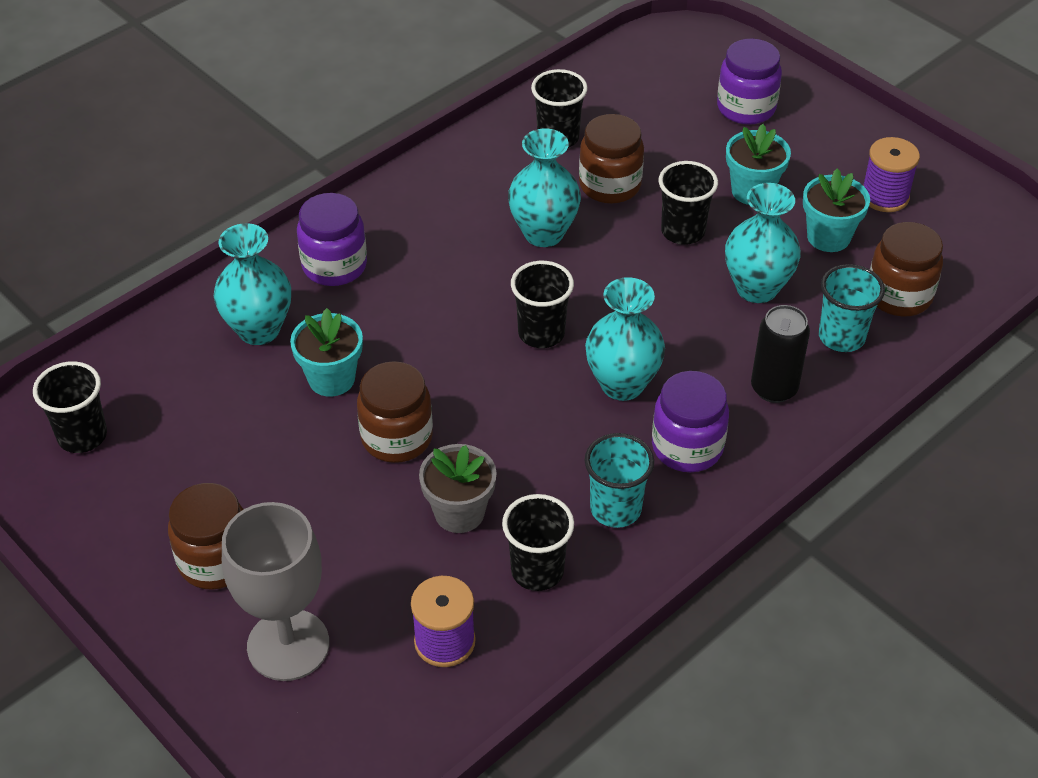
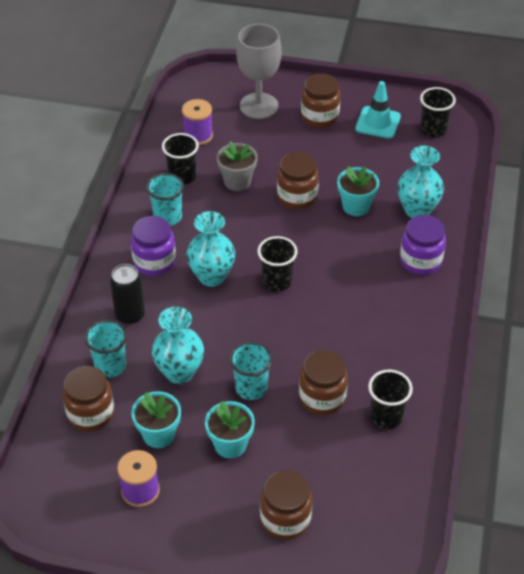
camera: 145 degrees right, 0 degrees up
(143, 496) = (378, 123): none -> turquoise traffic cone
(543, 233) = (330, 342): turquoise vase -> none
(683, 231) = (251, 388): black cup -> turquoise cup
(746, 108) = (285, 519): purple jar -> brown jar

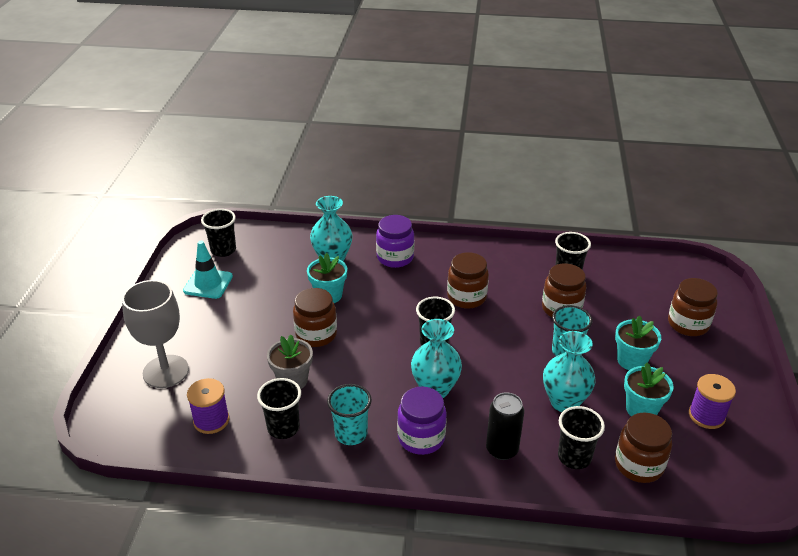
camera: 95 degrees left, 10 degrees down
(110, 366) = (574, 457): turquoise cup -> black cup
(319, 117) = (193, 323): brown jar -> brown jar (466, 297)

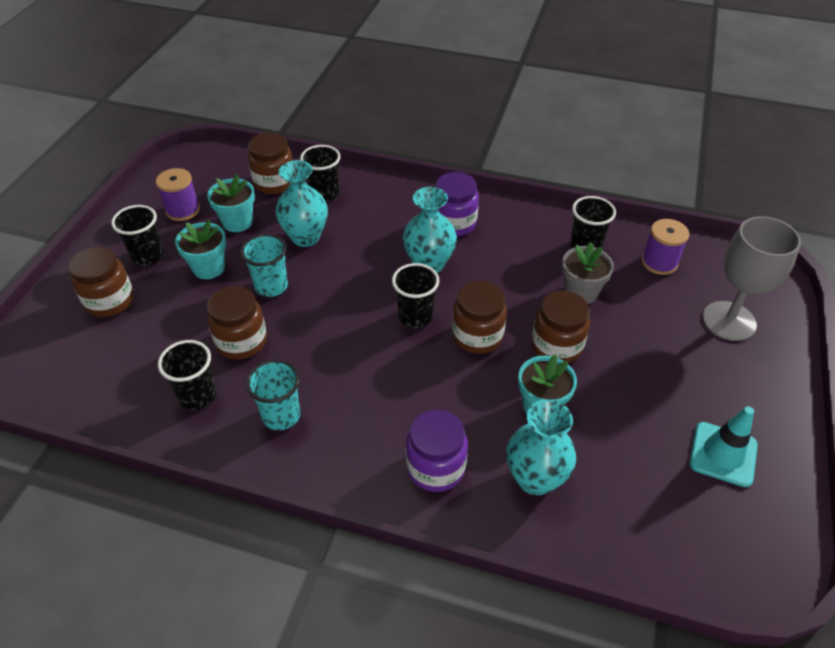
camera: 170 degrees left, 10 degrees up
(223, 250) = (721, 530): black cup -> black cup (148, 256)
(351, 434) = (519, 234): turquoise cup -> turquoise cup (281, 415)
(466, 297) = (353, 376): brown jar -> brown jar (477, 336)
(502, 449) = (384, 206): black can -> none

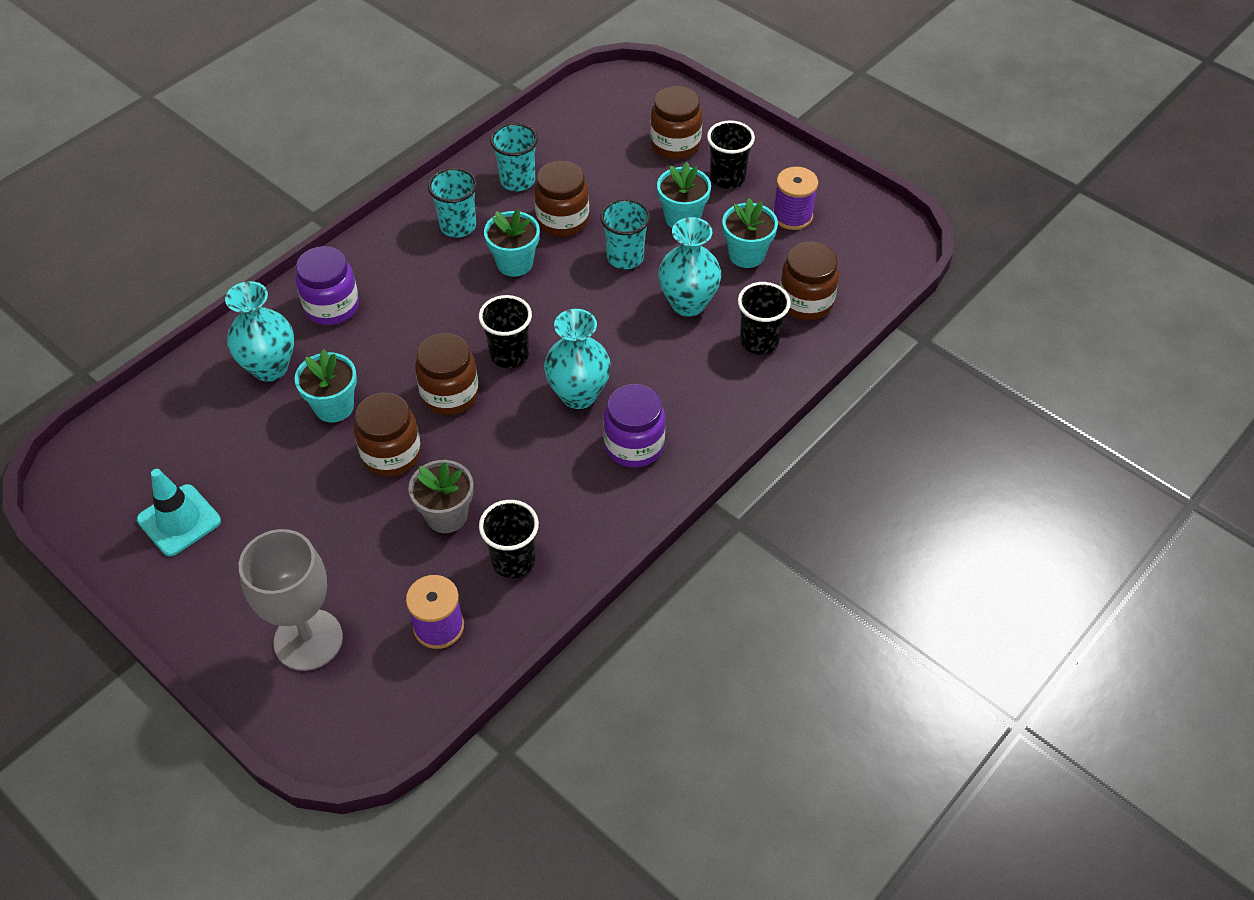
camera: 115 degrees right, 5 degrees up
(198, 395) = (517, 181): black cup -> turquoise cup
(311, 354) = (514, 263): none -> turquoise flower pot

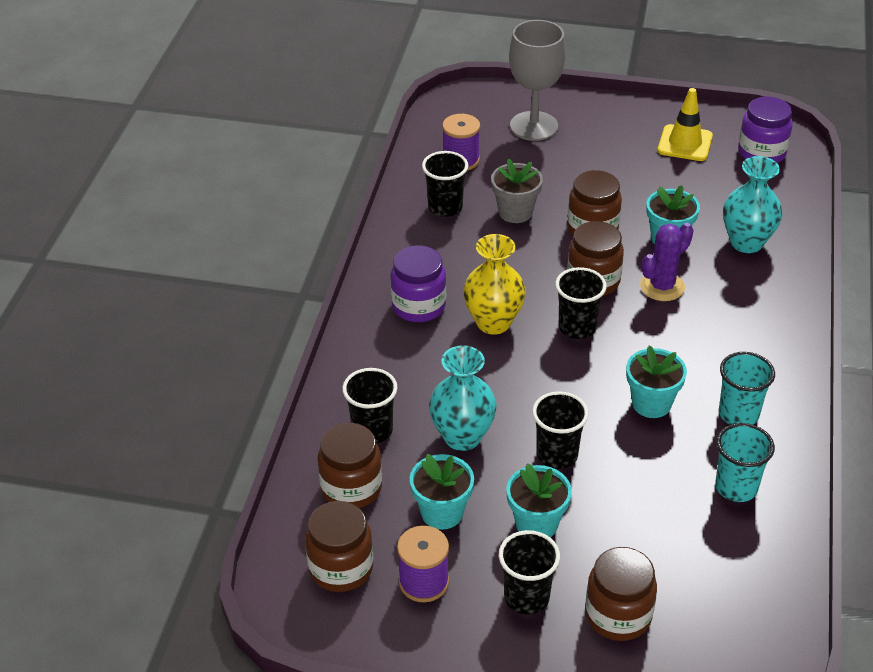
camera: 150 degrees right, 10 degrees down
(179, 520) = (685, 143): turquoise traffic cone -> yellow traffic cone
(332, 307) = (758, 301): purple jar -> purple jar (761, 153)
(395, 359) = (662, 286): none -> purple cactus
(562, 220) = (650, 465): brown jar -> brown jar (341, 568)
(578, 395) = (493, 322): turquoise vase -> yellow vase
(625, 257) = (557, 455): turquoise cup -> black cup

